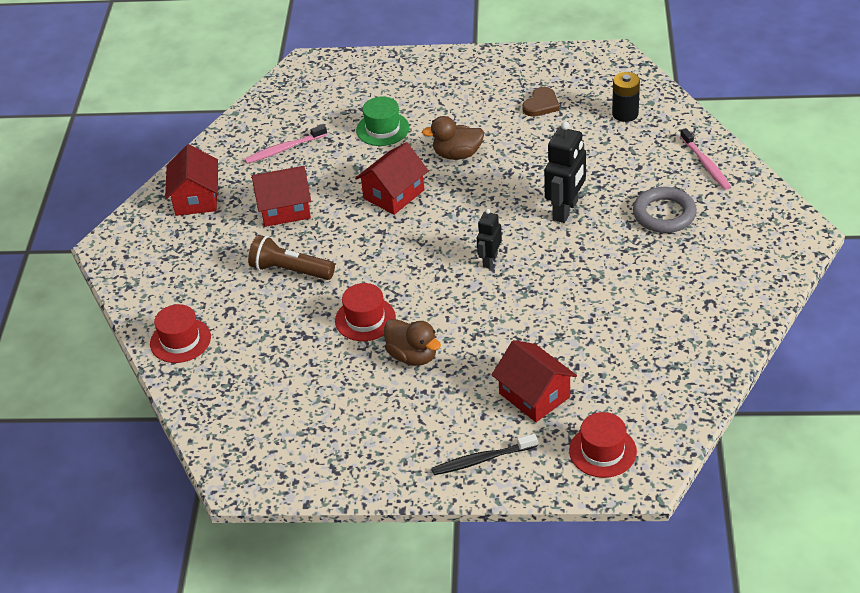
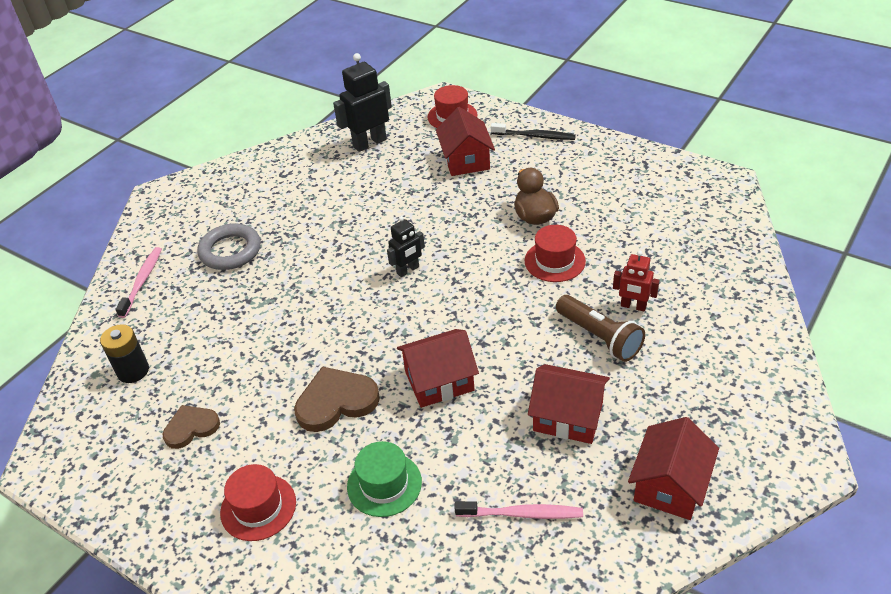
camera: 150 degrees left, 0 degrees up
(180, 340) = (742, 308): red hat -> red hat (258, 507)
(274, 306) = (633, 306): none -> red robot
(457, 154) = (336, 402): brown duck -> brown heart
(565, 210) = (301, 289): black robot -> black robot (369, 143)

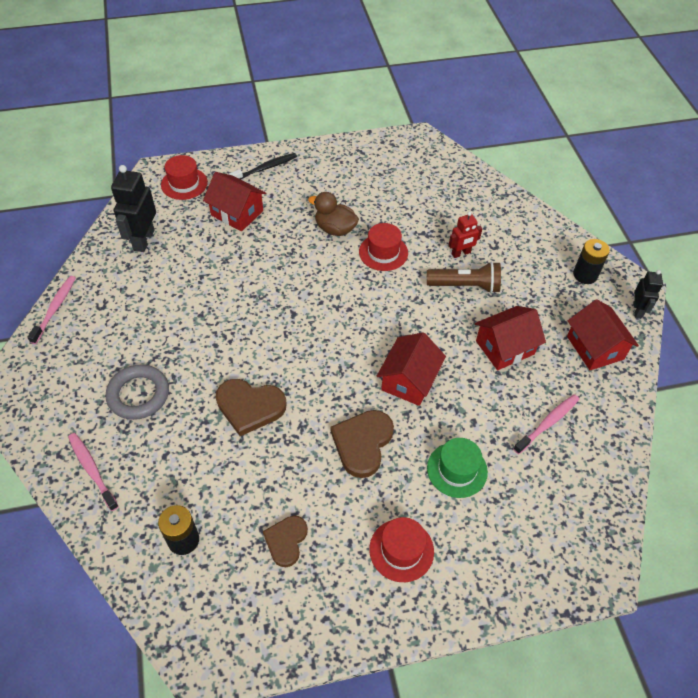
camera: 50 degrees left, 10 degrees up
(253, 158) = (55, 308): none -> pink toothbrush
(290, 312) = (250, 407): none -> brown heart
(408, 270) = (296, 320): black robot -> black robot (637, 310)
(754, 410) = (585, 275): none -> black battery

